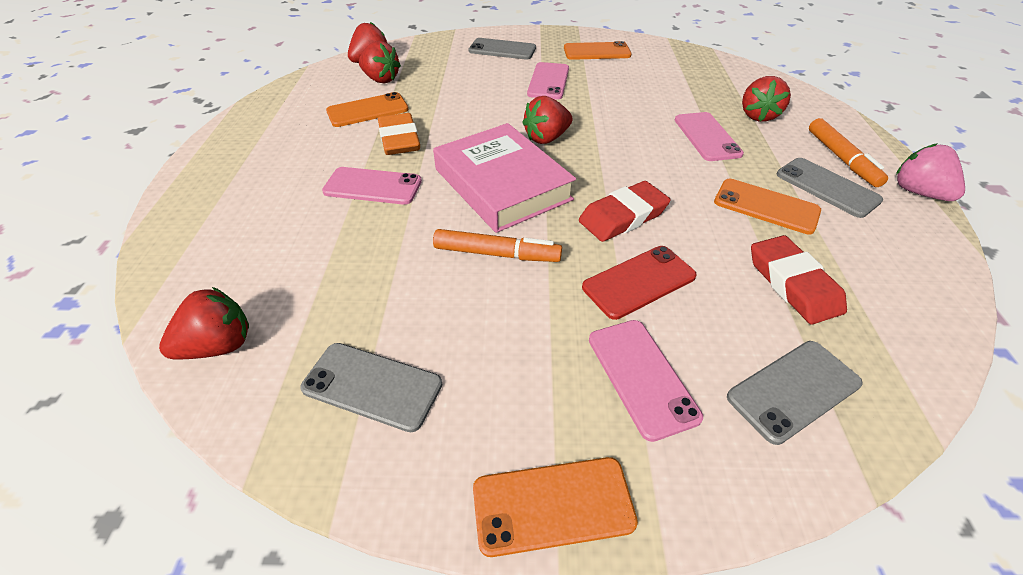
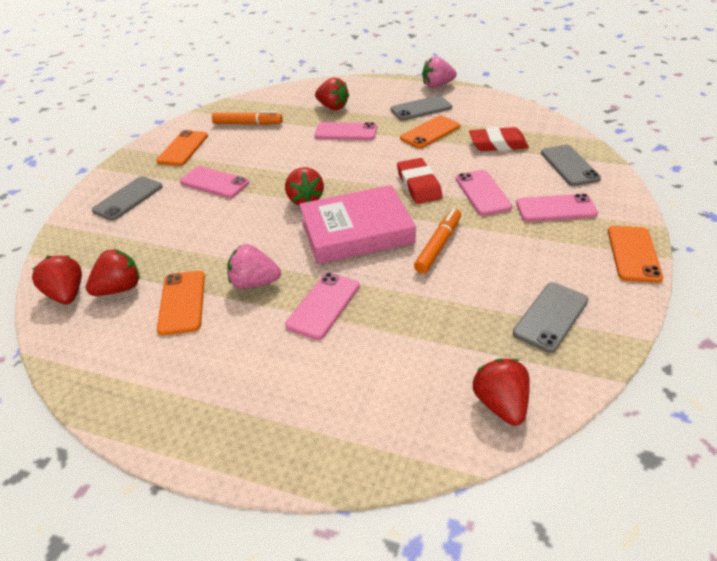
camera: 70 degrees left, 5 degrees down
(399, 139) = (254, 283): orange eraser -> pink strawberry
(639, 281) = (482, 193): red phone -> pink phone
(841, 158) = (396, 95): orange marker -> orange marker (248, 124)

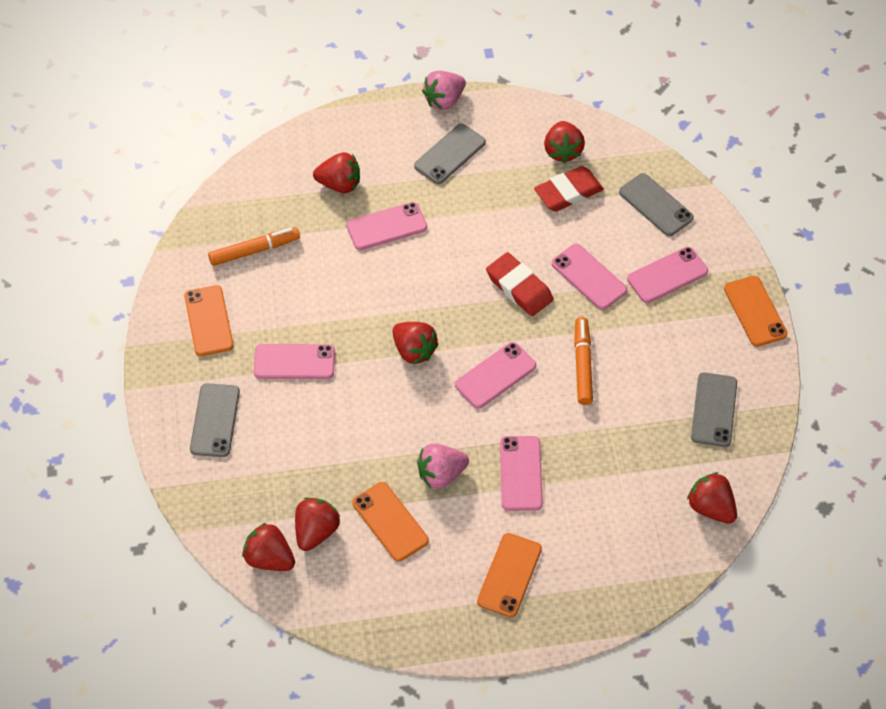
camera: 30 degrees left, 15 degrees up
(356, 231) = (495, 375): pink book -> pink phone
(430, 132) = (484, 196): orange phone -> orange phone (509, 575)
(508, 123) = (562, 151): none -> red strawberry

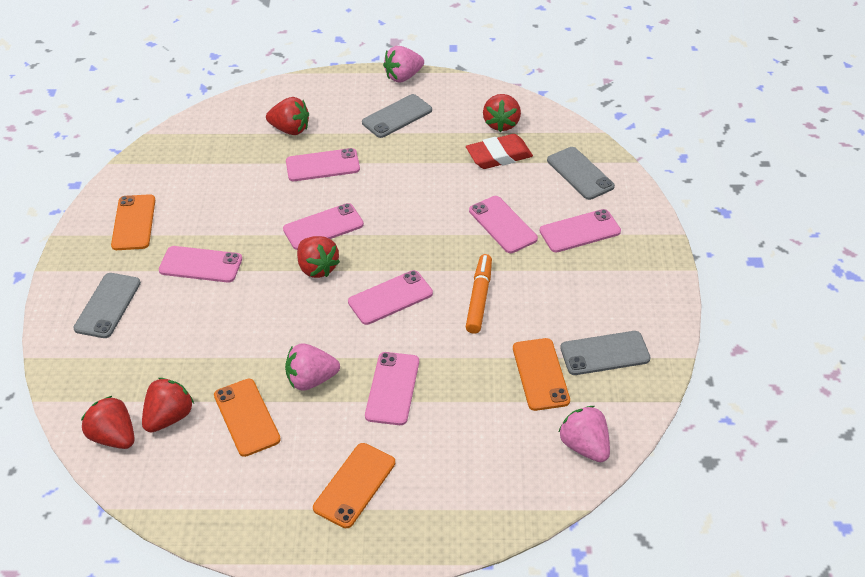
camera: 10 degrees right, 10 degrees down
(254, 250) = (196, 172): orange marker -> none
(407, 302) = (323, 227): none -> pink phone
(519, 287) = (433, 226): red eraser -> none
(711, 508) = (584, 446): red strawberry -> pink strawberry
(714, 410) = (605, 353): grey phone -> grey phone turned 60 degrees clockwise
(755, 311) = (662, 271): orange phone -> orange phone (540, 374)

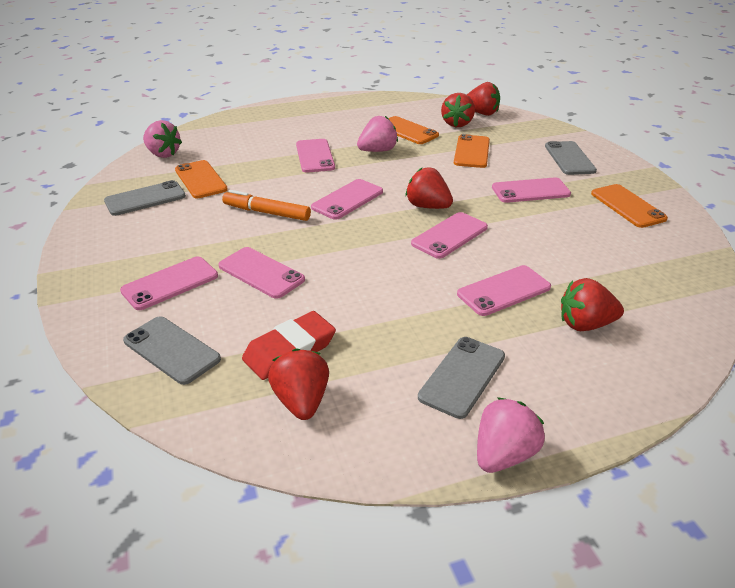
camera: 160 degrees right, 10 degrees down
(355, 485) = (315, 120): orange phone -> orange phone (471, 152)
(479, 298) = (266, 213): orange marker -> orange marker turned 120 degrees clockwise

